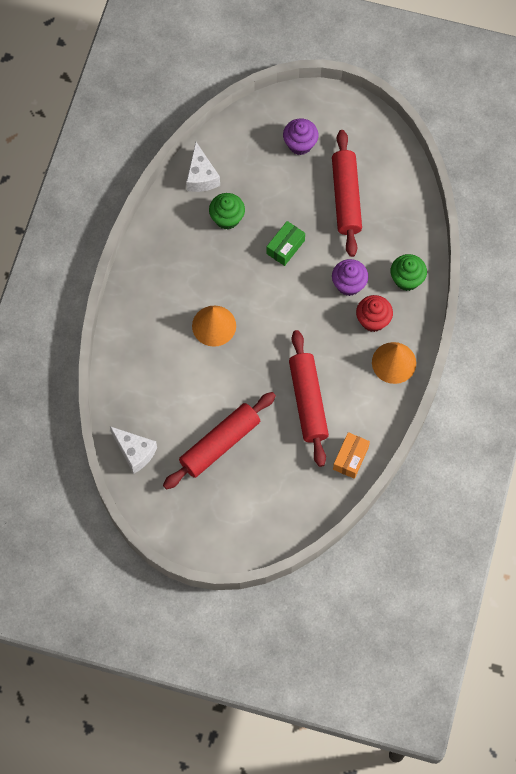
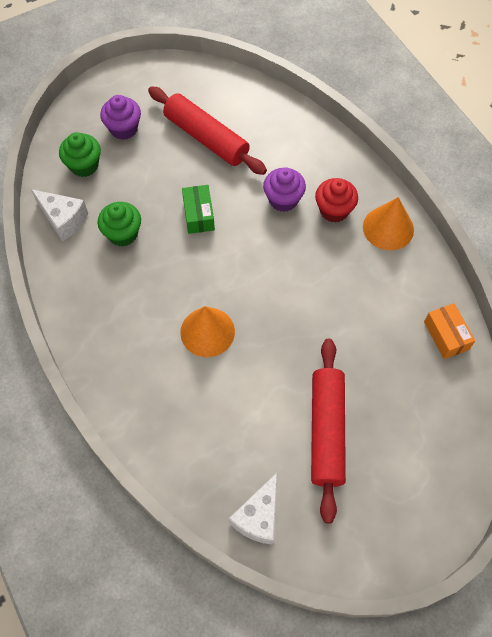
camera: 45 degrees left, 5 degrees down
(135, 452) = (258, 516): white cheese -> white cheese turned 120 degrees clockwise
(308, 401) = (358, 321): red rolling pin -> none
(407, 279) = (323, 158): green cupcake -> green cupcake (84, 165)

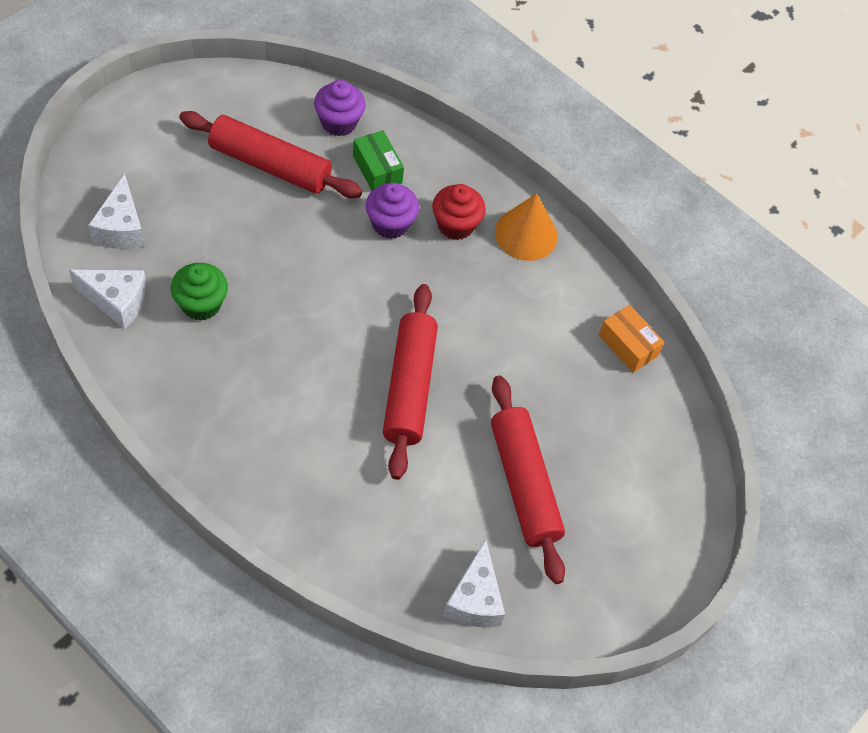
camera: 25 degrees left, 5 degrees down
(84, 165) = (121, 228): green cupcake -> white cheese
(124, 129) = (158, 172): purple cupcake -> purple cupcake (339, 122)
(198, 215) = (290, 262): green box -> green box (377, 169)
(207, 332) = (346, 401): orange cone -> none
(259, 331) = (409, 387): none -> red rolling pin

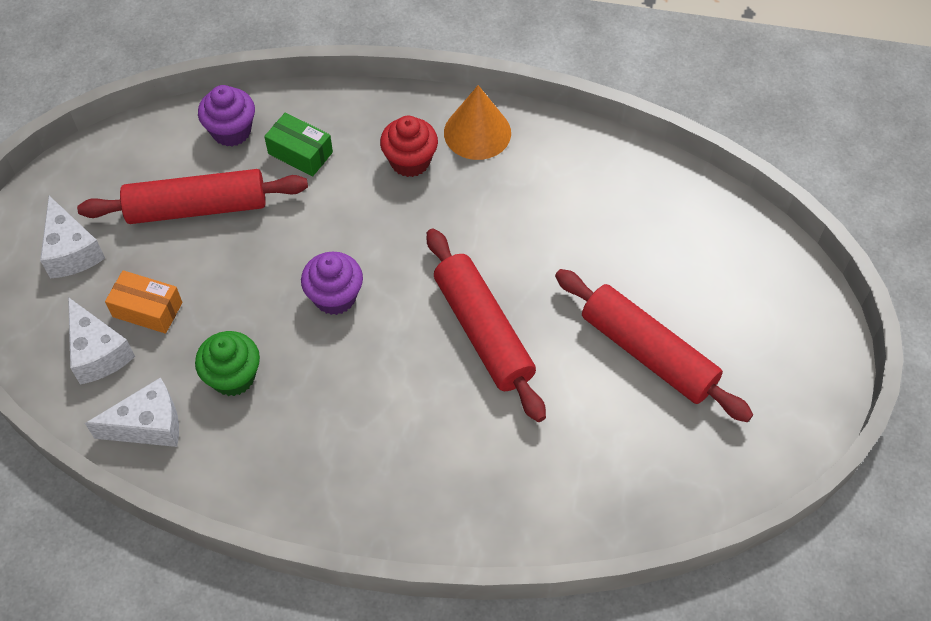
camera: 25 degrees left, 0 degrees up
(390, 224) = (351, 195): purple cupcake -> purple cupcake (335, 297)
(474, 599) = (687, 482): white cheese -> white cheese (71, 251)
(628, 345) = (638, 177): orange box -> orange box (147, 309)

